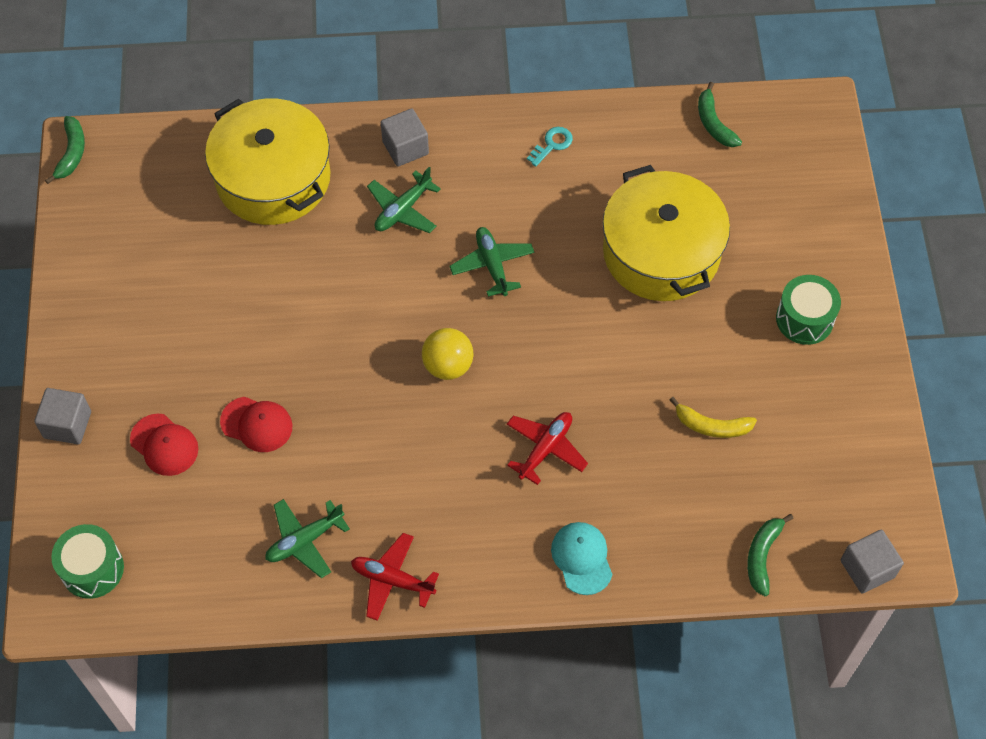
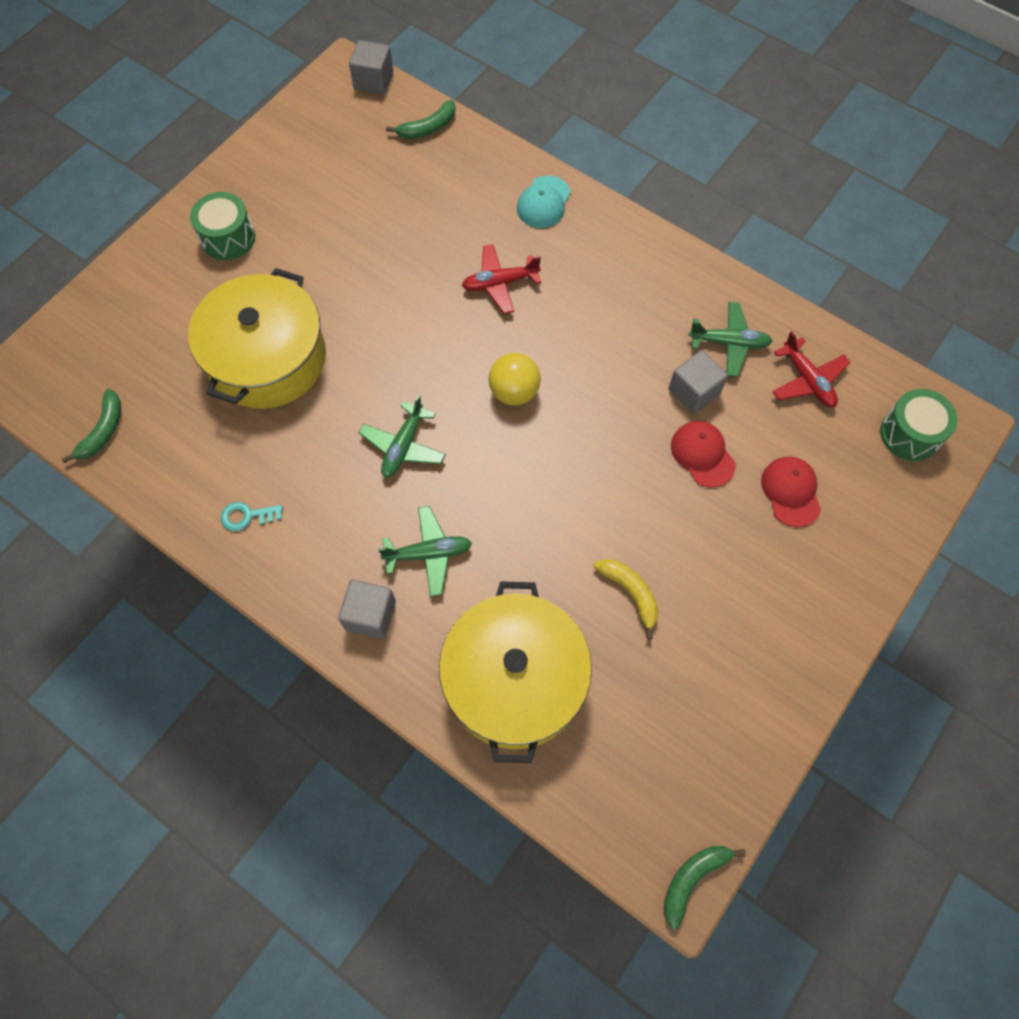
camera: 140 degrees left, 5 degrees up
(67, 424) = (865, 569): grey cube -> grey cube (694, 392)
(392, 580) = (685, 275): red plane -> red plane (807, 380)
(712, 426) = (372, 218): yellow banana -> yellow banana (630, 593)

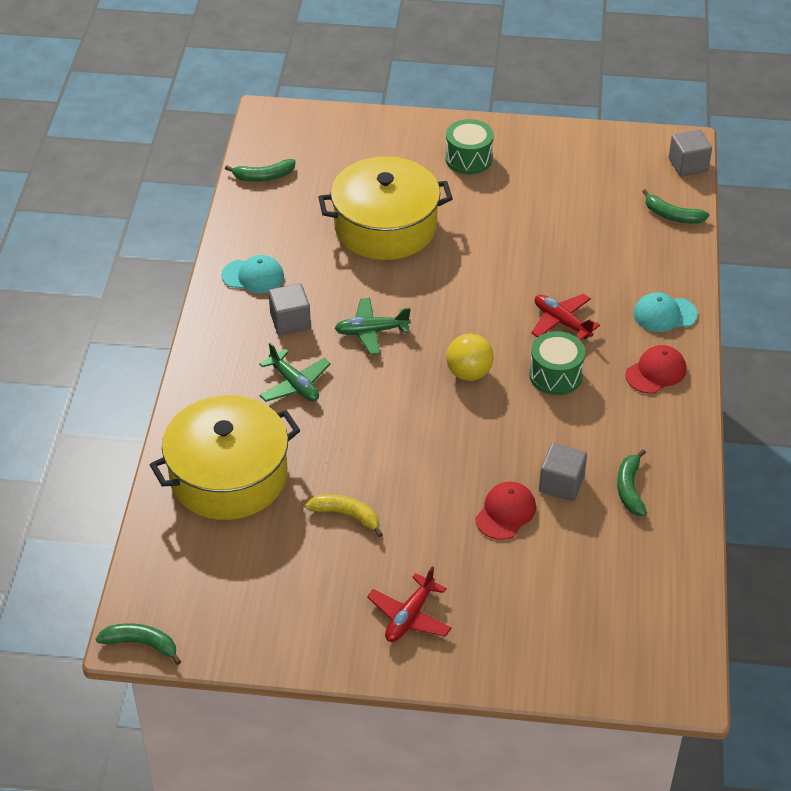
camera: 60 degrees right, 20 degrees down
(246, 516) = (253, 276): turquoise key -> turquoise cap
(370, 615) = (224, 374): grey cube -> grey cube (290, 321)
(630, 593) = (346, 515): yellow banana -> yellow banana turned 90 degrees counterclockwise
(729, 343) = (630, 489): green plane -> green banana
(791, 492) = (516, 585): red cap -> red cap (656, 372)
(807, 380) = (637, 557): red plane -> red plane (409, 616)
(910, 434) = (642, 651): green drum -> green drum (555, 375)

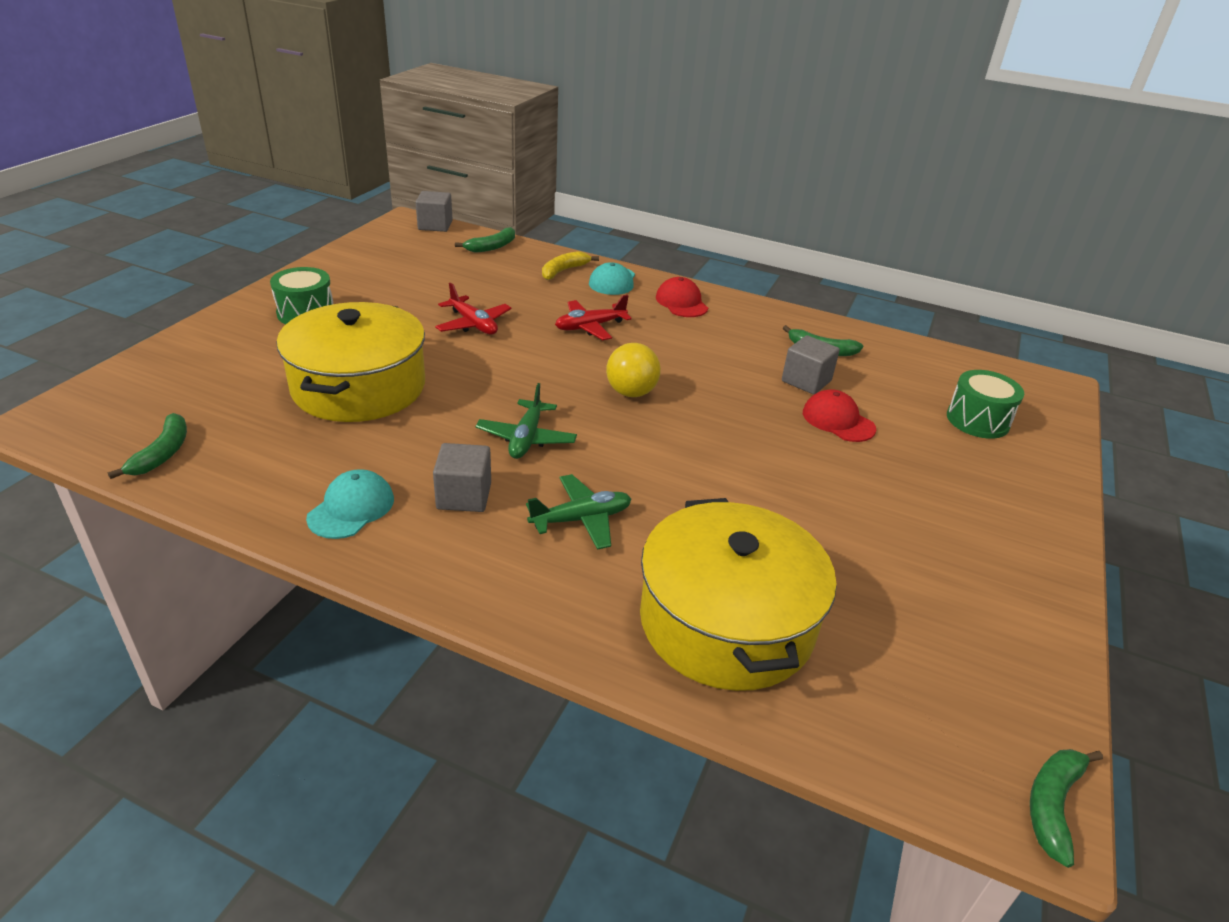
camera: 75 degrees left, 10 degrees down
(346, 515) = (822, 529): yellow banana -> yellow banana (563, 271)
(409, 616) = (983, 519): red plane -> red plane (473, 324)
(555, 375) = (660, 348): green drum -> green drum (977, 420)

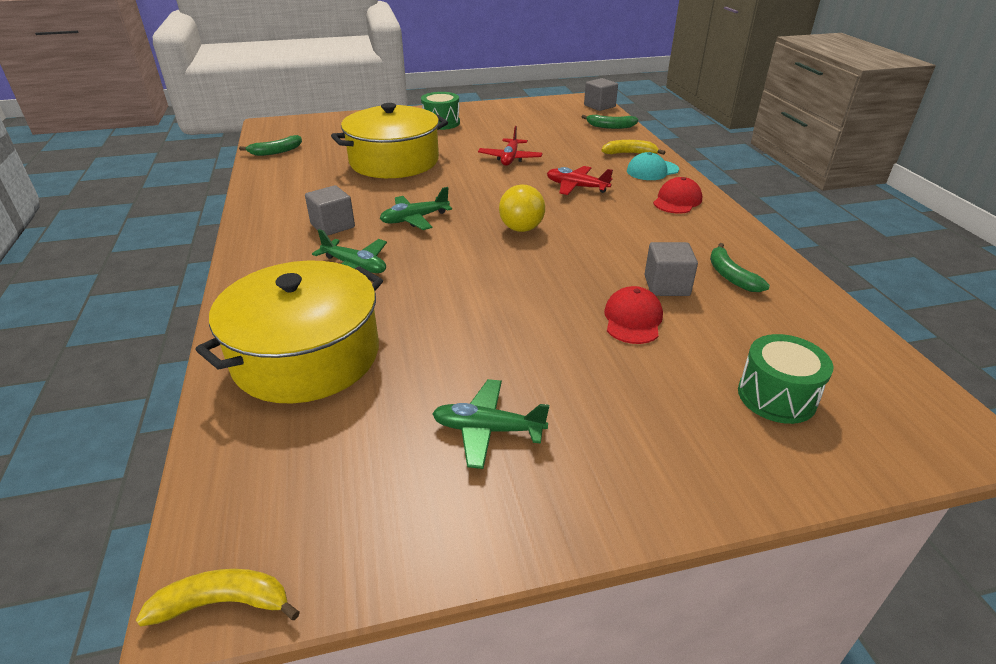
camera: 55 degrees right, 0 degrees up
(351, 508) = (285, 204): turquoise cap -> none
(926, 562) = (488, 430): none -> green plane
(1052, 804) = (224, 603): green banana -> yellow banana

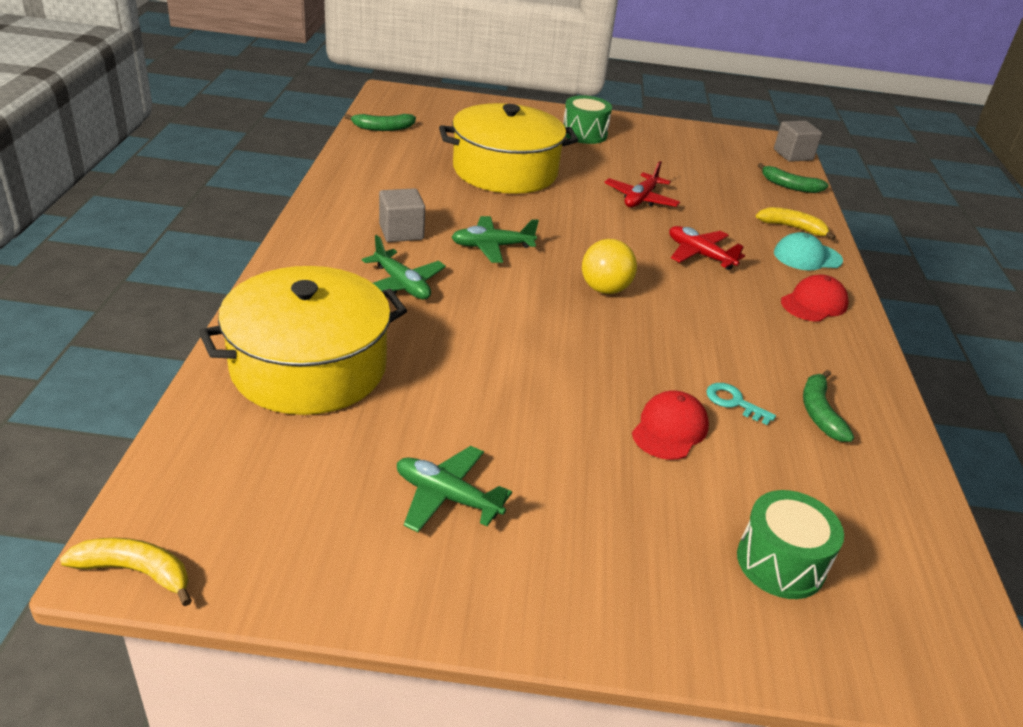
camera: 15 degrees right, 0 degrees up
(666, 285) = (734, 402): grey cube -> turquoise key

